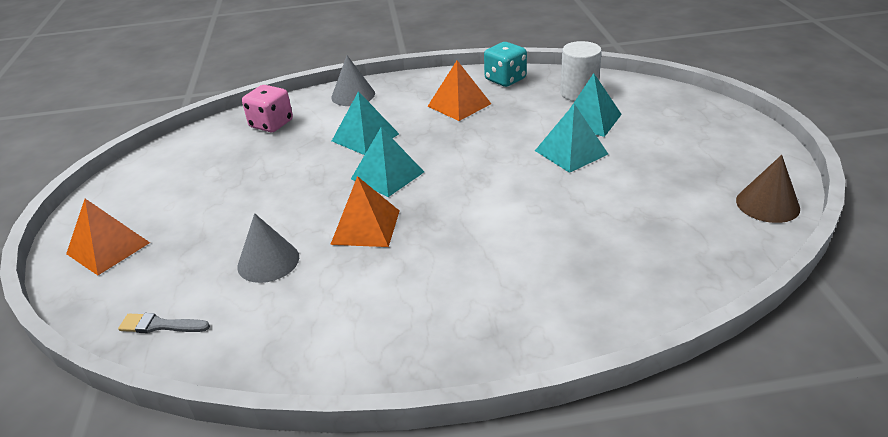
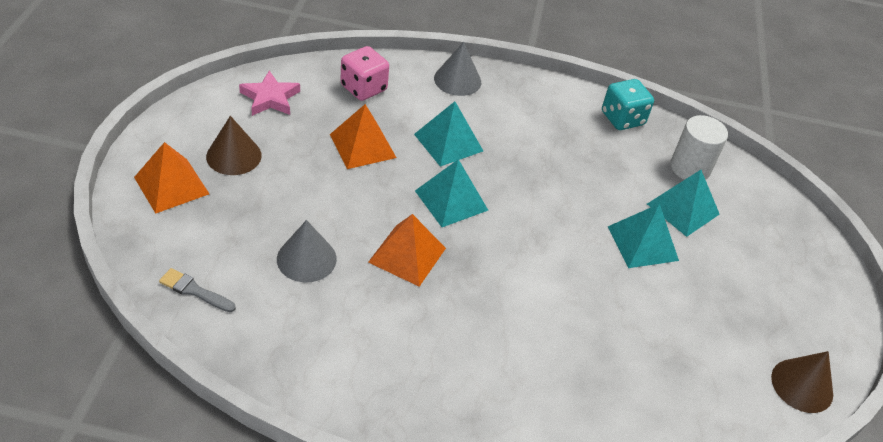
camera: 10 degrees right, 10 degrees up
(165, 206) = (234, 156): none -> brown cone
(186, 155) = (270, 98): none -> pink star
(459, 105) = (559, 135): orange pyramid -> orange pyramid (362, 146)

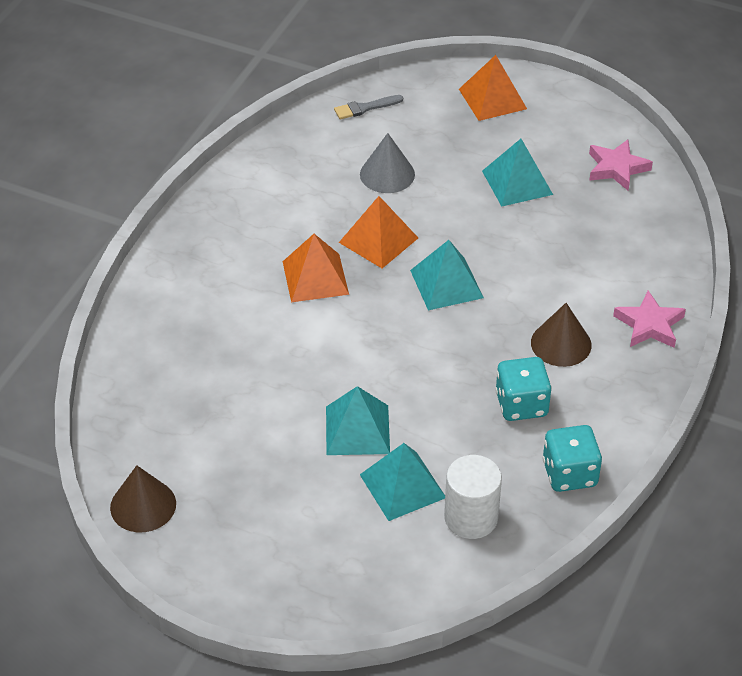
camera: 110 degrees right, 0 degrees up
(194, 291) = (365, 108): grey brush -> grey brush turned 150 degrees counterclockwise
(234, 156) = (529, 138): brown cone -> brown cone (561, 343)
(362, 146) = (536, 228): orange pyramid -> orange pyramid (315, 277)
(363, 88) = (633, 241): pink dice -> none
(448, 142) = (536, 297): turquoise pyramid -> turquoise pyramid (517, 182)
(457, 80) = (649, 325): grey cone -> pink star
(569, 146) = (521, 404): none -> turquoise dice

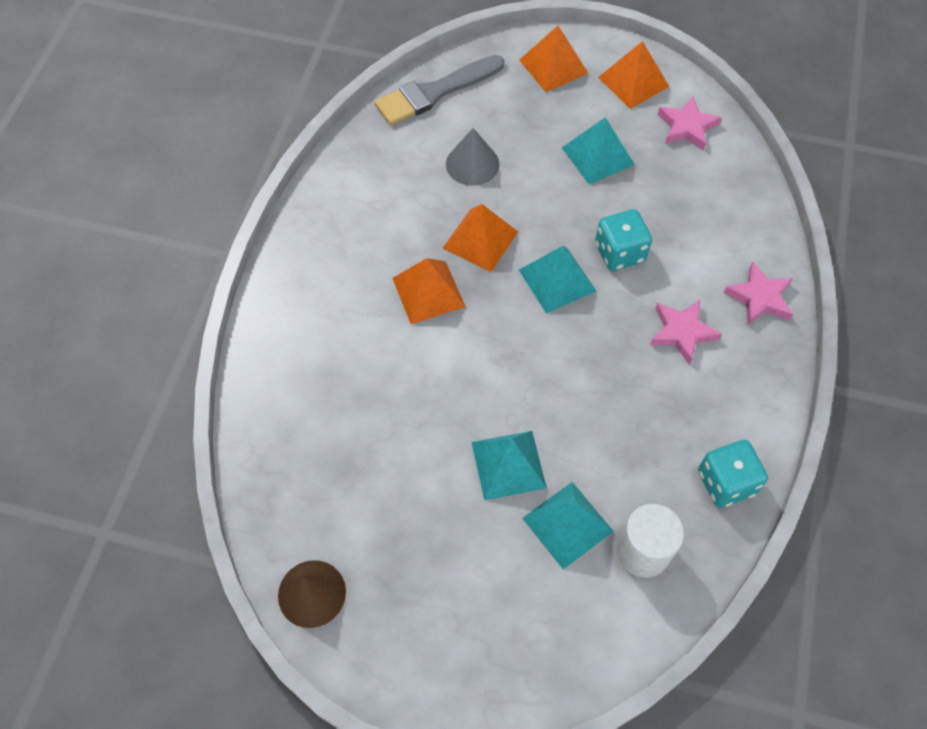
camera: 10 degrees left, 15 degrees up
(365, 108) = (435, 92): grey brush -> grey brush, size x2.04
(521, 404) = (660, 409): turquoise dice -> turquoise dice (619, 253)
(561, 343) = (682, 332): brown cone -> pink star
(572, 122) = (633, 82): none -> orange pyramid

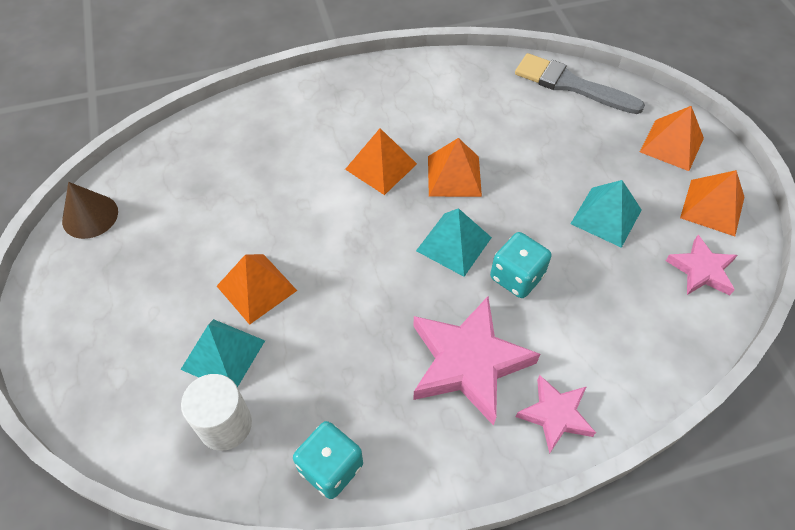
camera: 60 degrees right, 5 degrees down
(472, 164) = (523, 138): grey cone -> none
(508, 465) = (256, 288): turquoise pyramid -> orange pyramid
(682, 332) = (468, 362): pink star -> pink star, size x1.76

